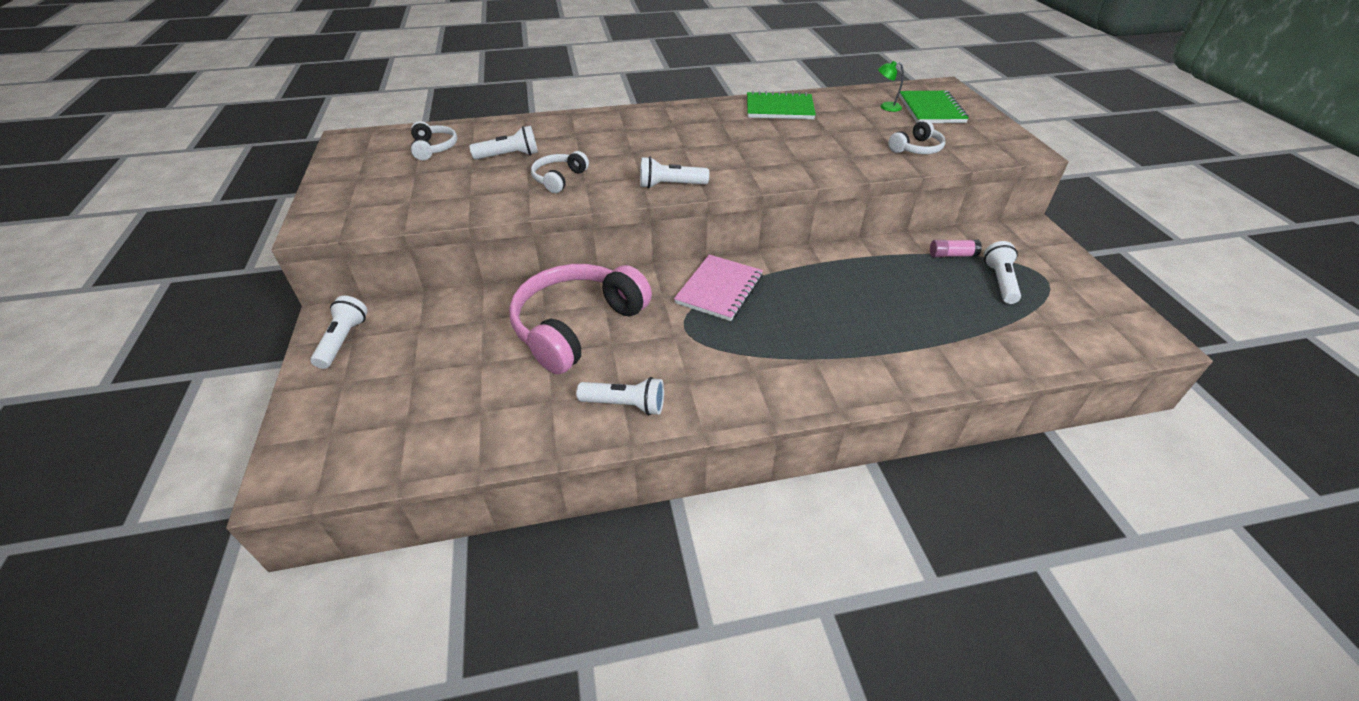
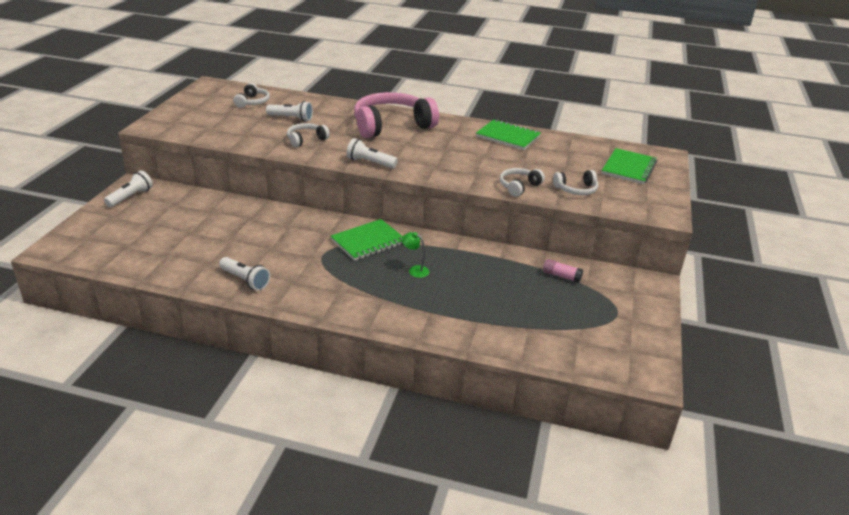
camera: 25 degrees right, 10 degrees down
(577, 326) = (260, 232): pink headphones -> pink headphones (391, 125)
(719, 289) = (368, 242): pink notebook -> green notebook
(860, 163) = (519, 187): none -> white headphones
(886, 107) = (593, 157): green lamp -> green lamp (415, 270)
(1000, 281) = (576, 303): white flashlight -> none

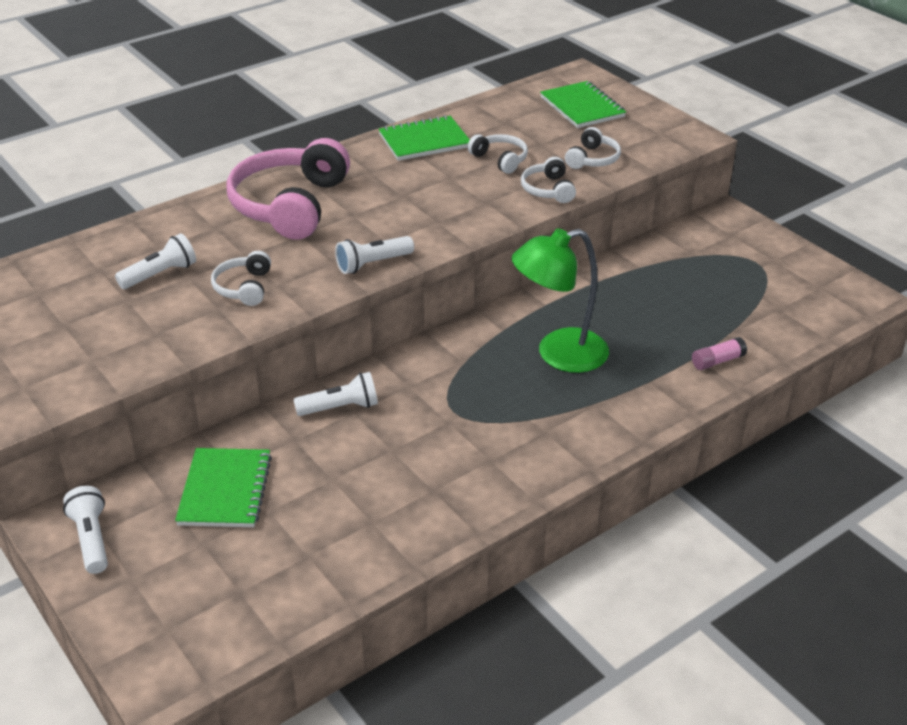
camera: 50 degrees left, 5 degrees up
(245, 280) = (447, 502): white flashlight -> white flashlight (340, 408)
(252, 102) = (56, 288): white headphones -> white headphones (500, 159)
(368, 242) = (463, 362): green notebook -> green notebook (225, 490)
(415, 270) = (558, 354): green lamp -> green lamp, size x2.43
(561, 276) = (665, 262): pink glue stick -> pink glue stick (717, 361)

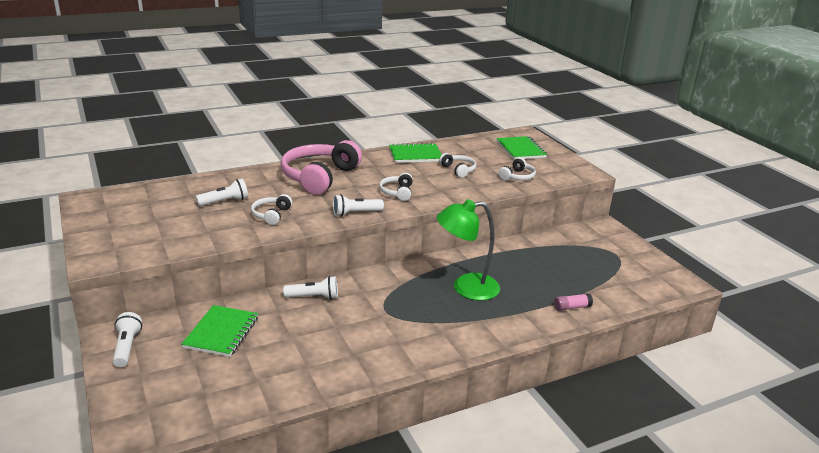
camera: 10 degrees right, 10 degrees down
(548, 190) = (482, 189): white headphones -> white headphones (397, 192)

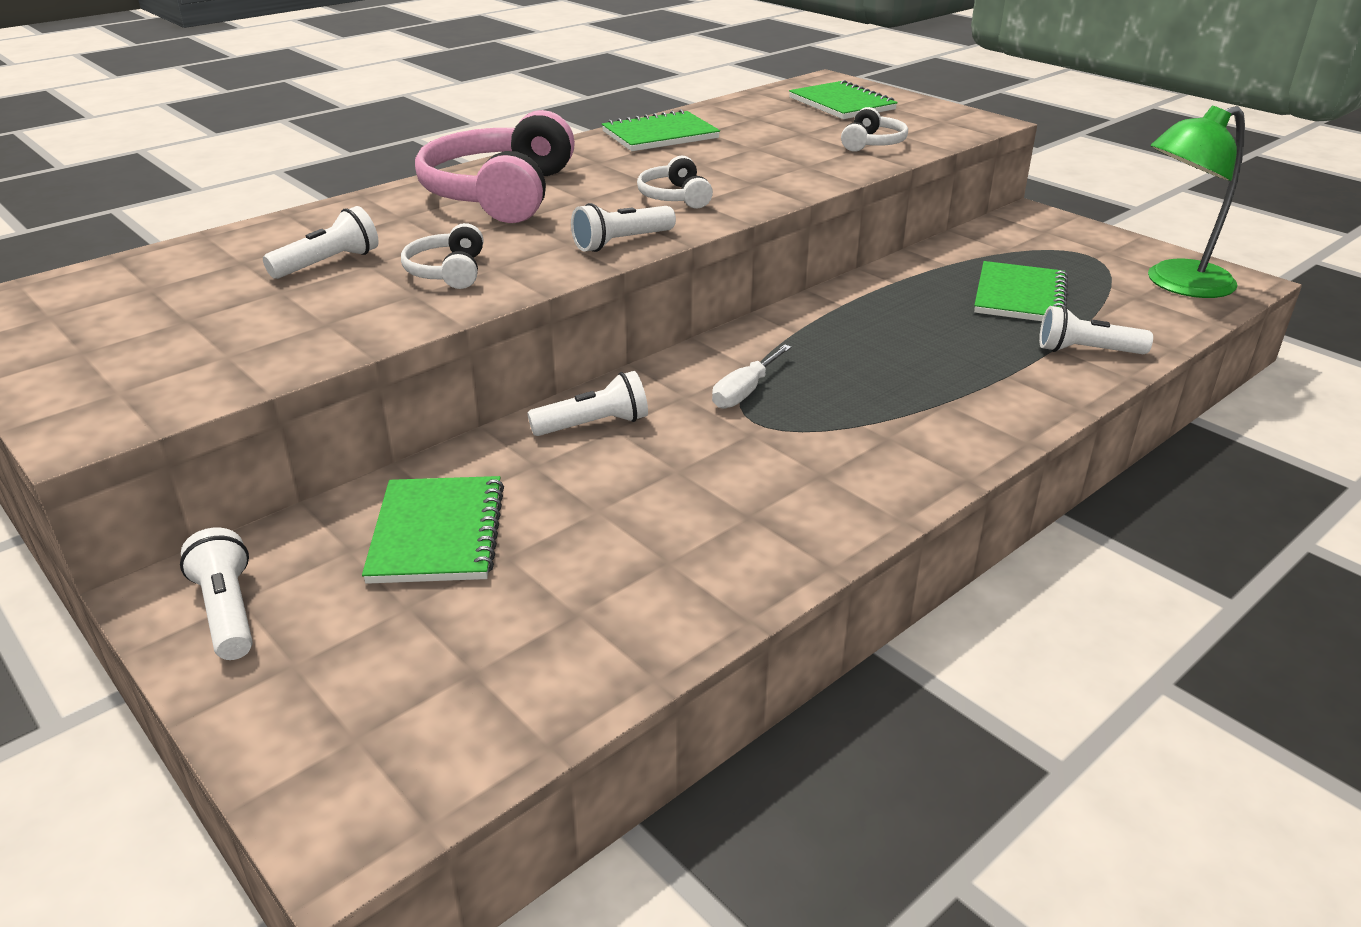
camera: 15 degrees left, 5 degrees up
(391, 295) = (745, 391): none -> white screwdriver
(458, 170) = (759, 147): white headphones -> none
(466, 288) = (877, 353): green lamp -> green lamp (1176, 284)
(561, 271) = (1020, 296): none -> green notebook
(572, 307) = (1086, 351): pink glue stick -> white flashlight

